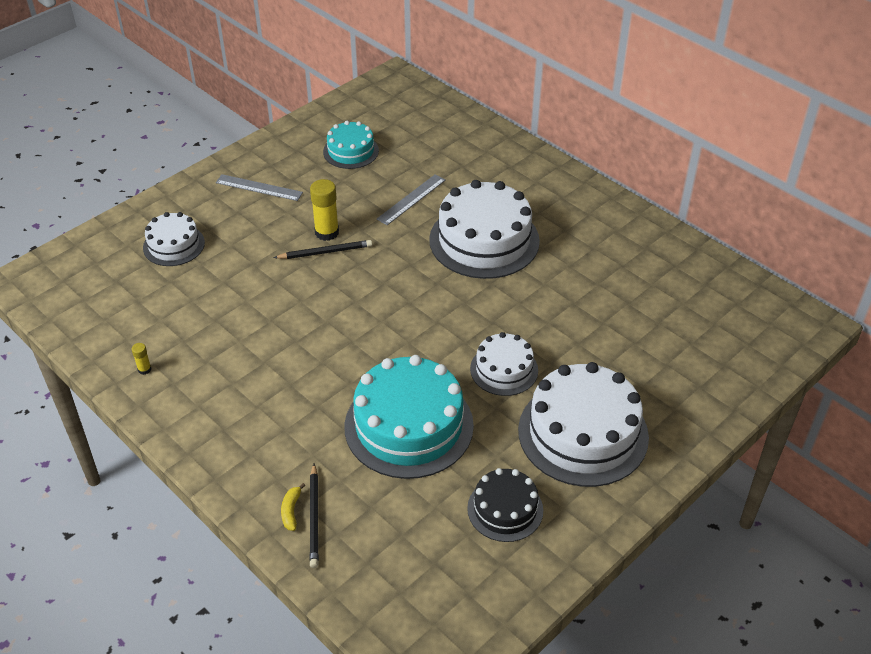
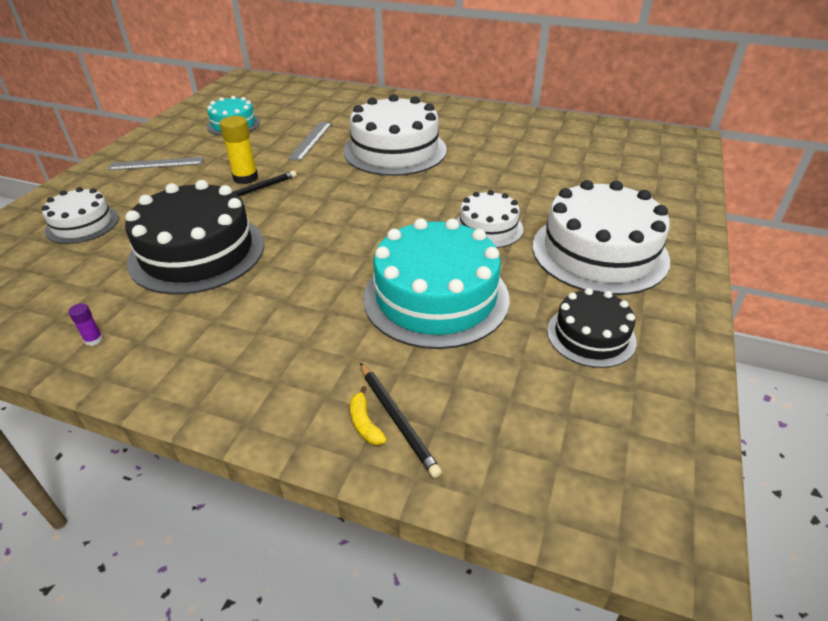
camera: 25 degrees left, 5 degrees down
(144, 369) = (94, 340): yellow glue stick -> purple glue stick
(249, 309) = (197, 252): none -> black cake

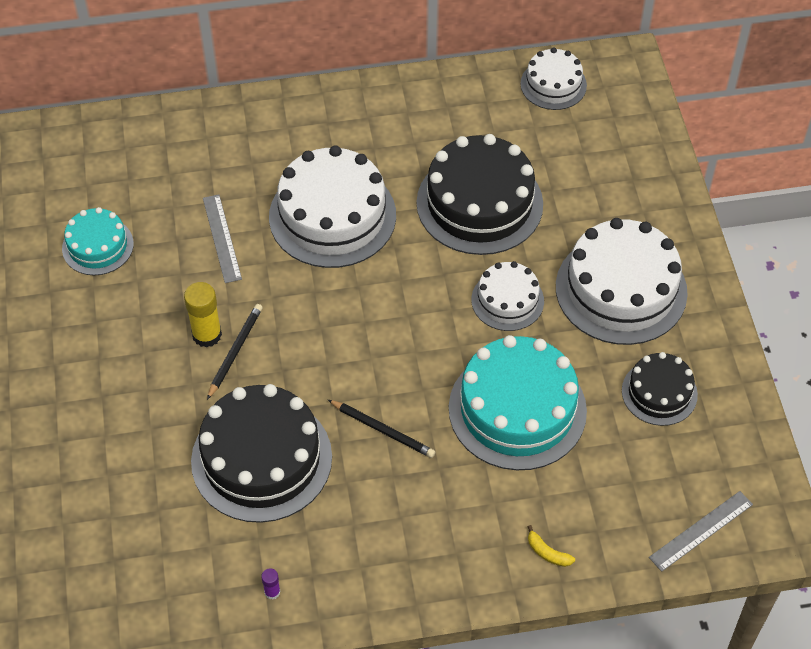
camera: 30 degrees left, 15 degrees up
(82, 224) = (103, 480): white cake -> white cake (553, 84)
(156, 164) = (80, 357): grey ruler -> grey ruler (701, 531)
(398, 420) = (568, 538): black pencil -> black pencil (383, 430)
(511, 173) = (479, 203): none -> black cake

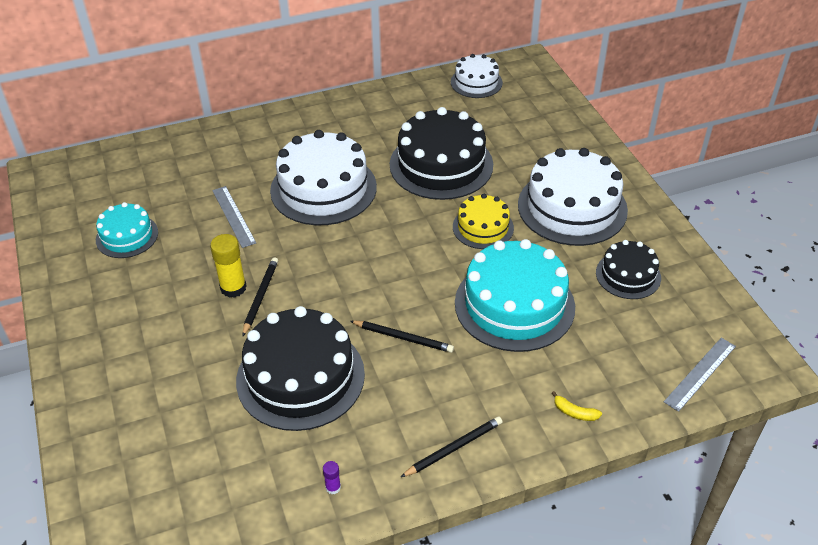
camera: 10 degrees left, 10 degrees down
(407, 570) = (454, 448): none -> black pencil
(507, 300) = (483, 227): white cake -> yellow cake

